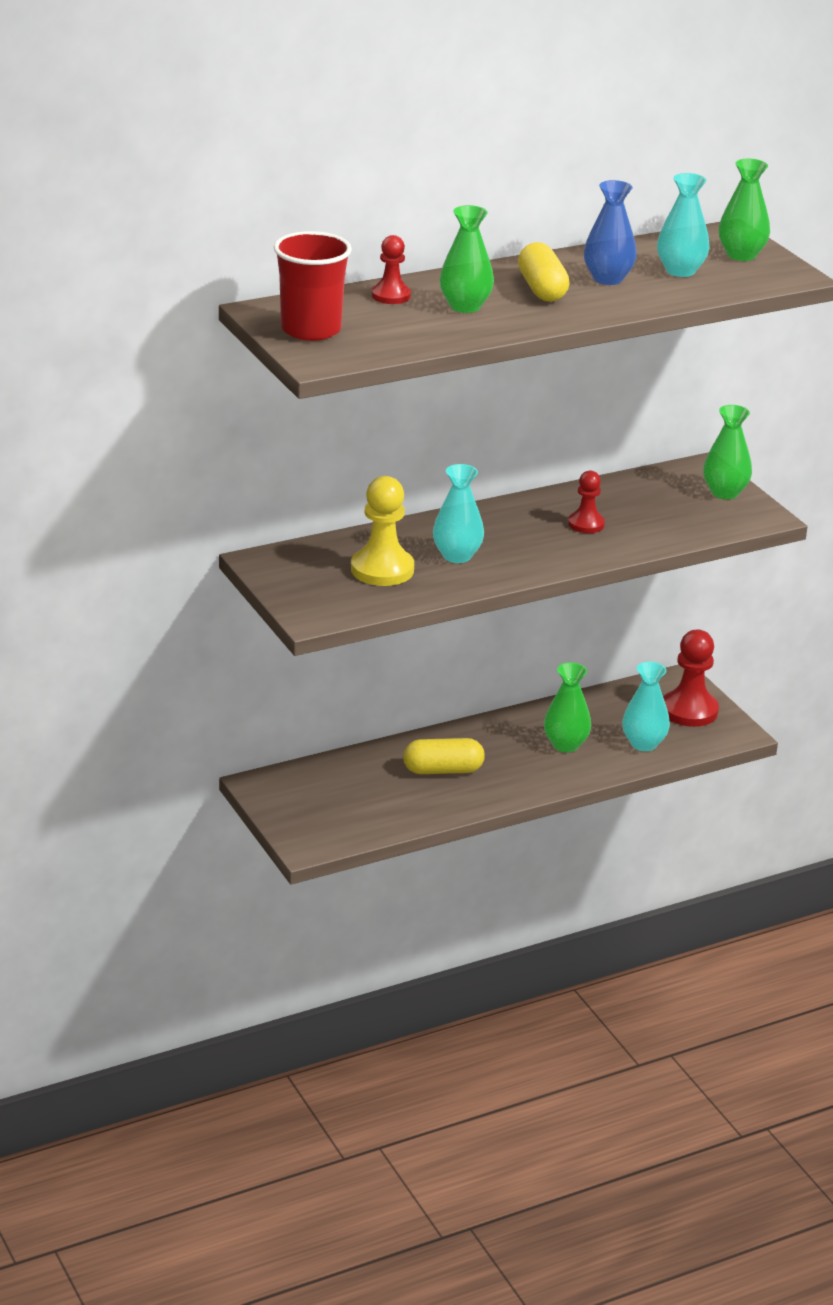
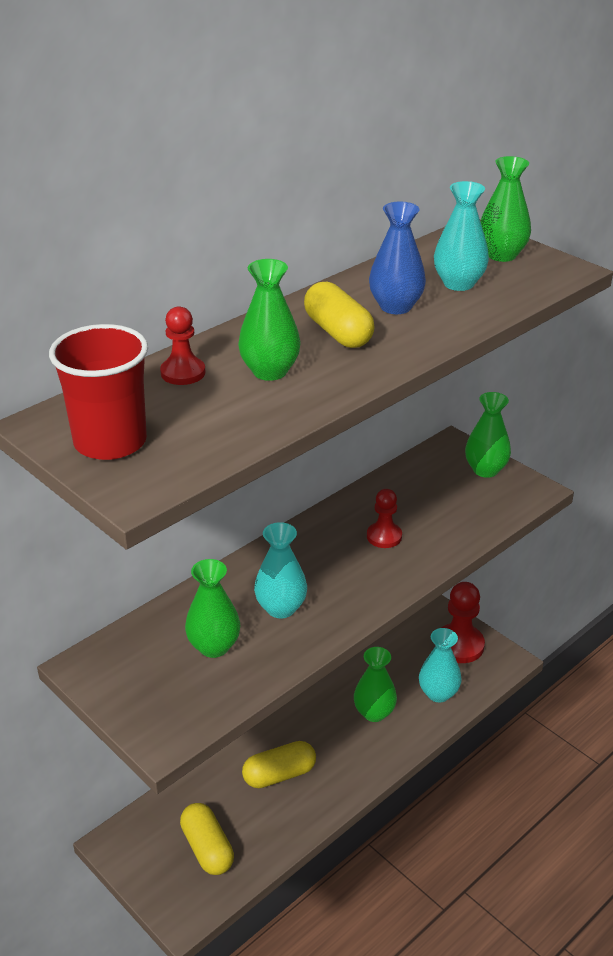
camera: 15 degrees left, 5 degrees up
(348, 806) = (207, 848): none -> yellow capsule
(382, 569) = (214, 646): yellow pawn -> green vase

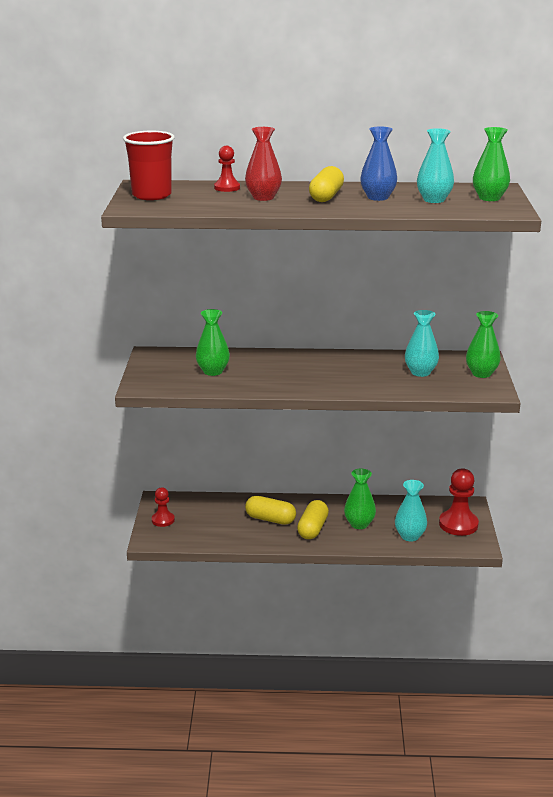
camera: 45 degrees right, 10 degrees down
(207, 848) = (195, 524): yellow capsule -> yellow capsule (312, 529)
(270, 371) = (263, 197): green vase -> red vase
(281, 608) = (266, 373): turquoise vase -> turquoise vase (420, 372)
(384, 536) = (368, 373): red pawn -> red pawn (163, 520)

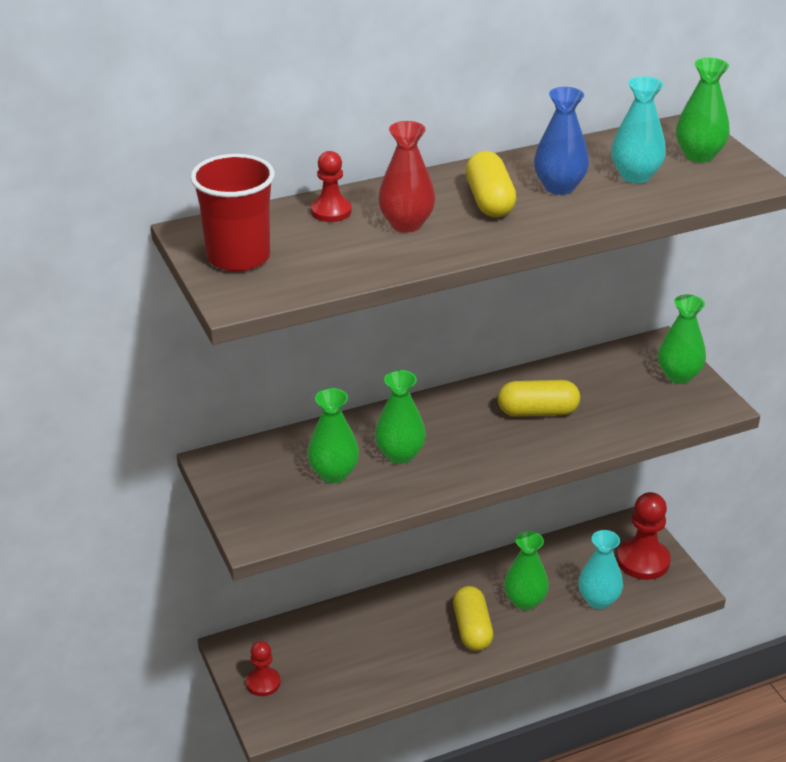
camera: 25 degrees left, 10 degrees up
(261, 372) = (400, 455): none -> green vase
(270, 519) = (407, 631): yellow capsule -> yellow capsule (537, 411)
(420, 372) = (604, 395): turquoise vase -> none

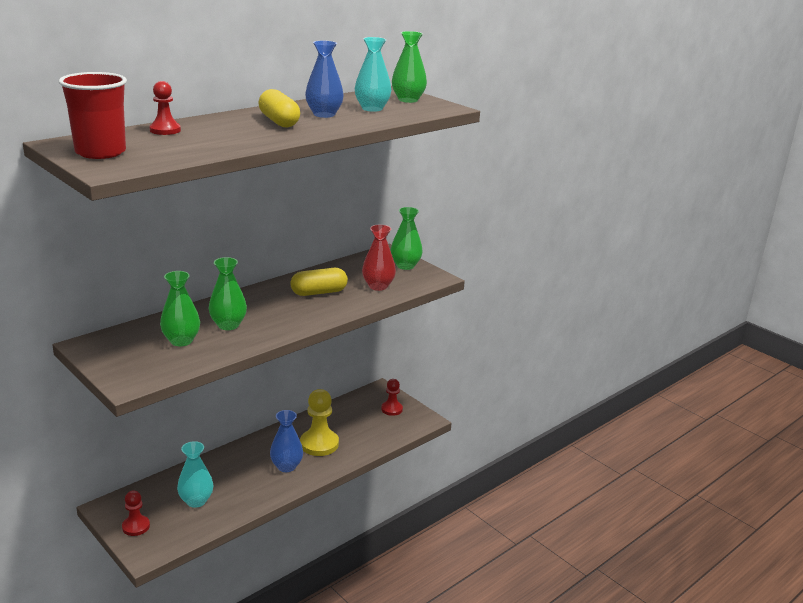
camera: 20 degrees left, 10 degrees down
(406, 224) = (224, 133): red vase -> red vase (378, 286)
(472, 629) = (286, 466): yellow capsule -> blue vase
(525, 601) = (319, 444): green vase -> yellow pawn
(598, 600) = (369, 436): turquoise vase -> turquoise vase (196, 501)
(643, 561) = (391, 409): red pawn -> red pawn, size x0.59

